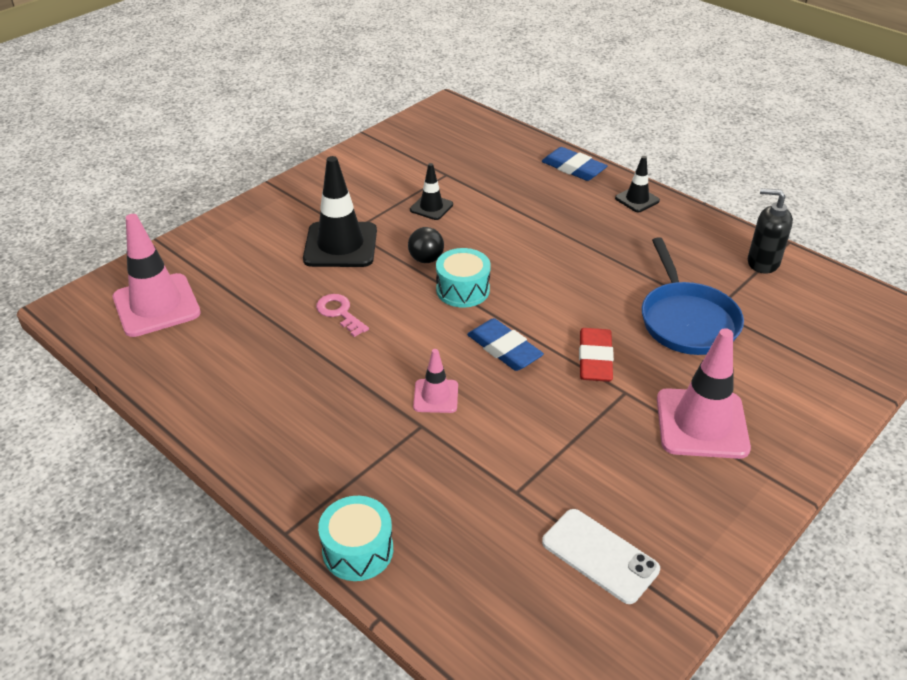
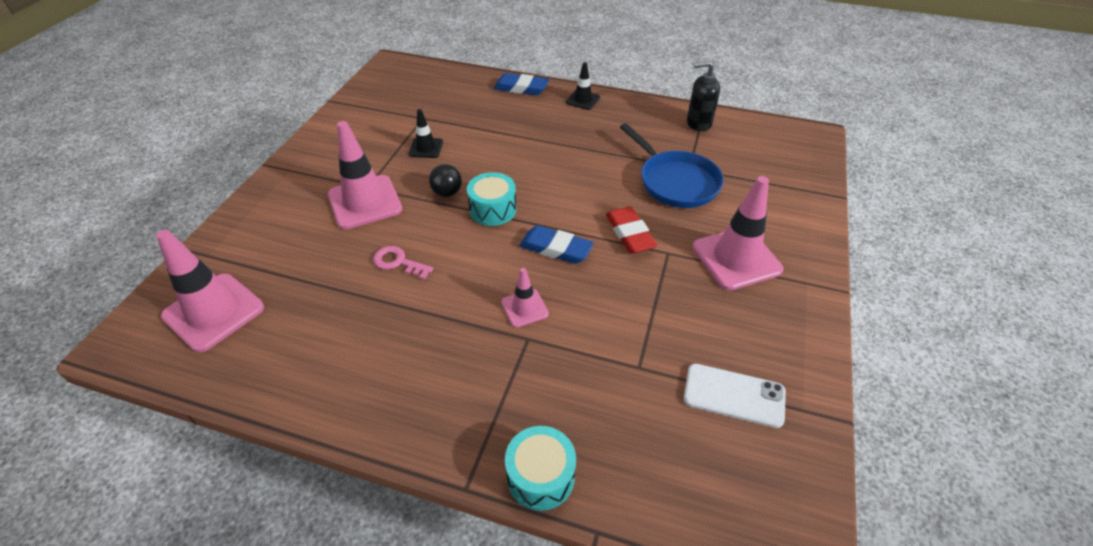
camera: 25 degrees left, 5 degrees up
(340, 245) = (365, 202): black traffic cone -> pink traffic cone

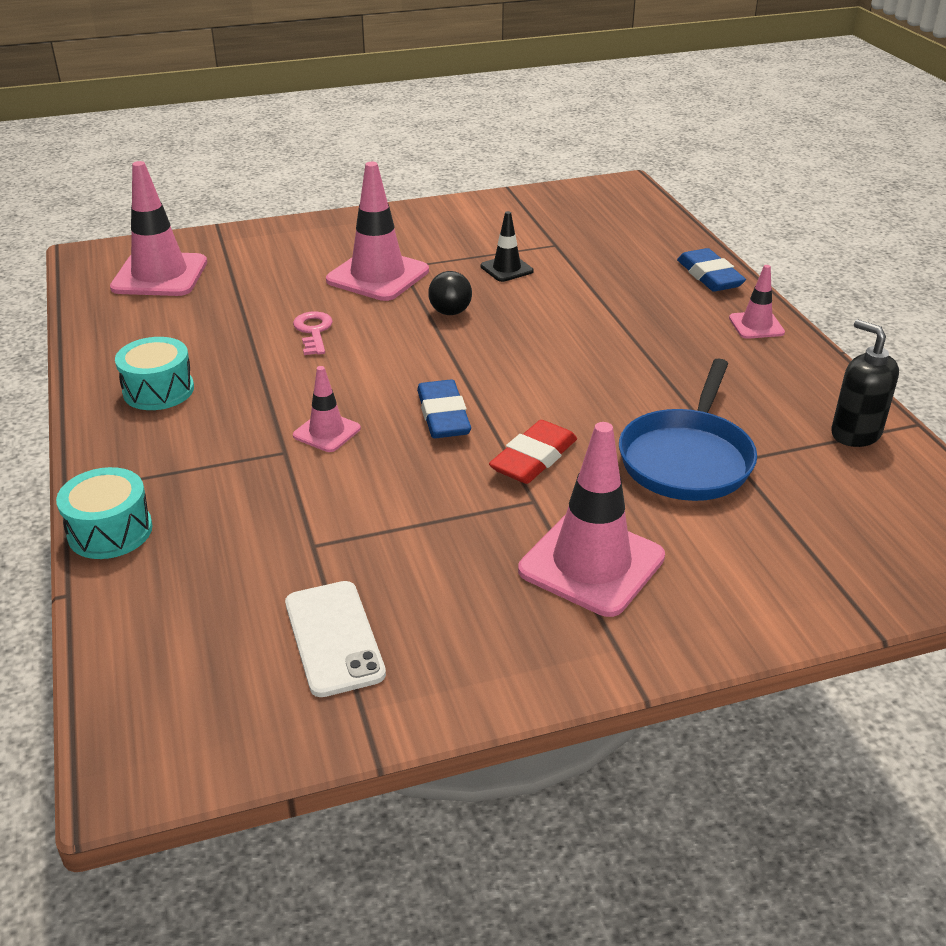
camera: 55 degrees right, 10 degrees down
(493, 209) = (458, 350): turquoise drum -> turquoise drum (158, 390)
(583, 100) = (756, 325): black traffic cone -> pink traffic cone

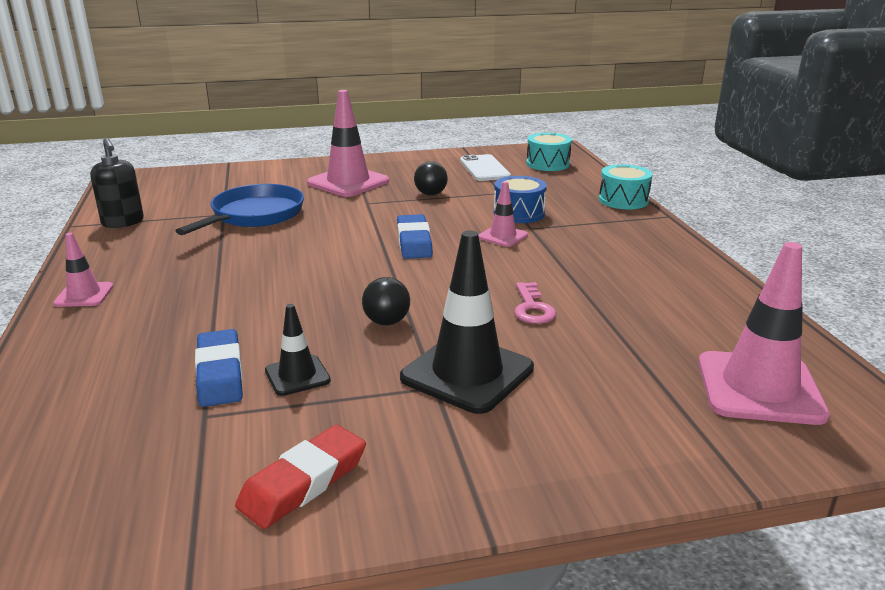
camera: 175 degrees left, 10 degrees down
(158, 390) = (653, 266): turquoise drum -> turquoise drum (548, 164)
(294, 485) = (519, 213): none -> blue drum
(378, 276) = (467, 373): pink traffic cone -> black traffic cone
(435, 532) = (430, 194): none -> black ball
(534, 458) = (357, 219): red eraser -> red eraser (303, 482)
(709, 276) = (55, 353): blue eraser -> blue eraser (220, 374)

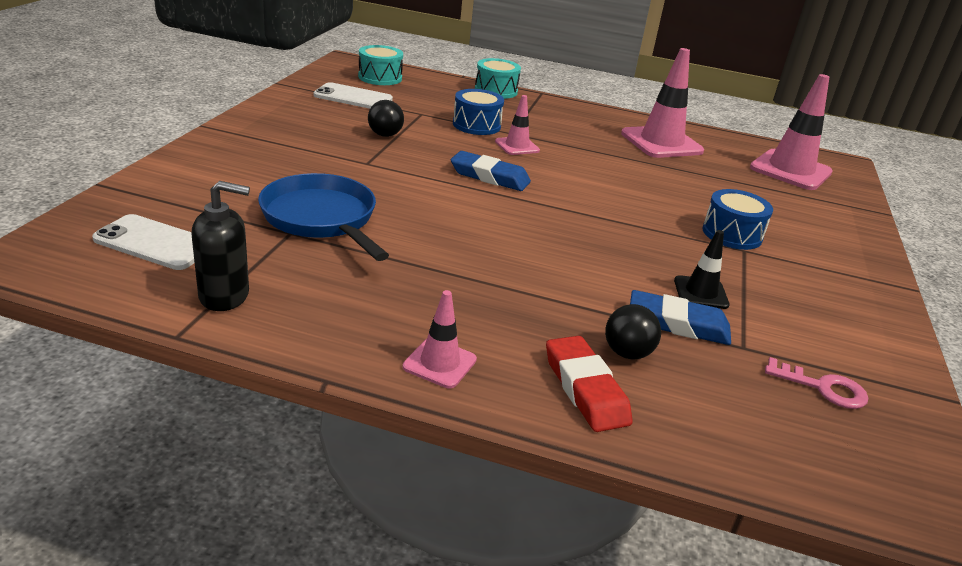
camera: 65 degrees left, 5 degrees up
(170, 192) = (154, 243): none -> white phone
(303, 482) = (846, 329): red eraser -> red eraser (585, 389)
(348, 182) = (294, 152): pink traffic cone -> pink traffic cone (661, 143)
(386, 322) = (635, 234): black ball -> black ball (627, 353)
(467, 373) = (732, 234): black traffic cone -> blue drum
(532, 308) = (652, 183): pink key -> pink key (823, 388)

